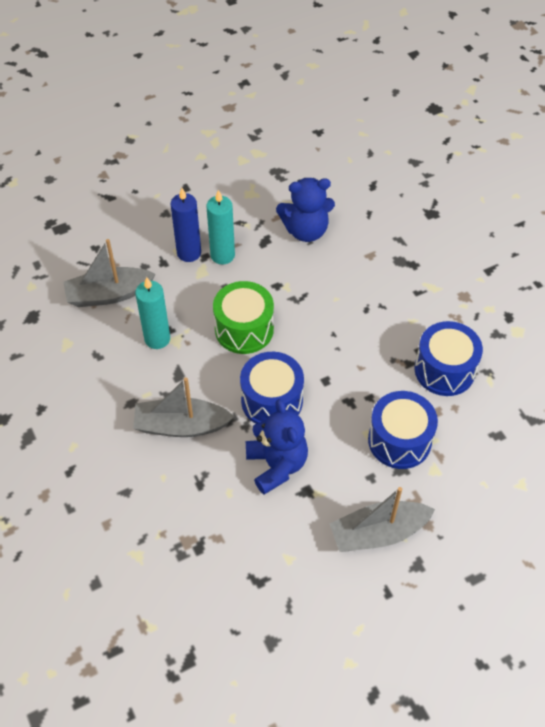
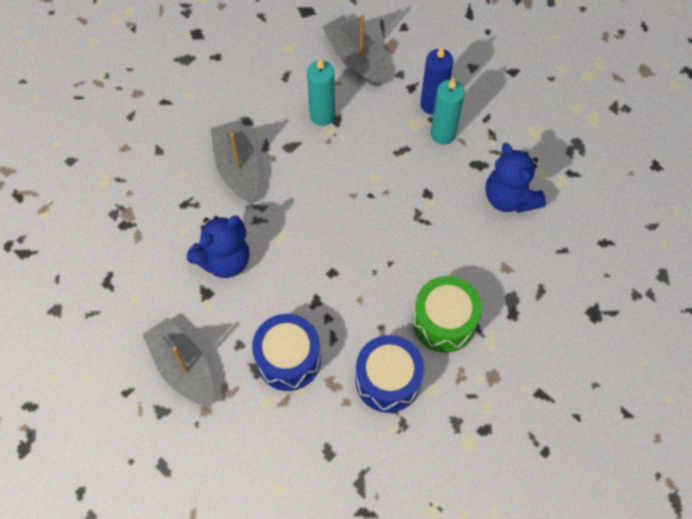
camera: 70 degrees right, 10 degrees up
(244, 329) = (362, 182): green drum -> green drum (444, 322)
(272, 401) = (291, 233): blue drum -> none

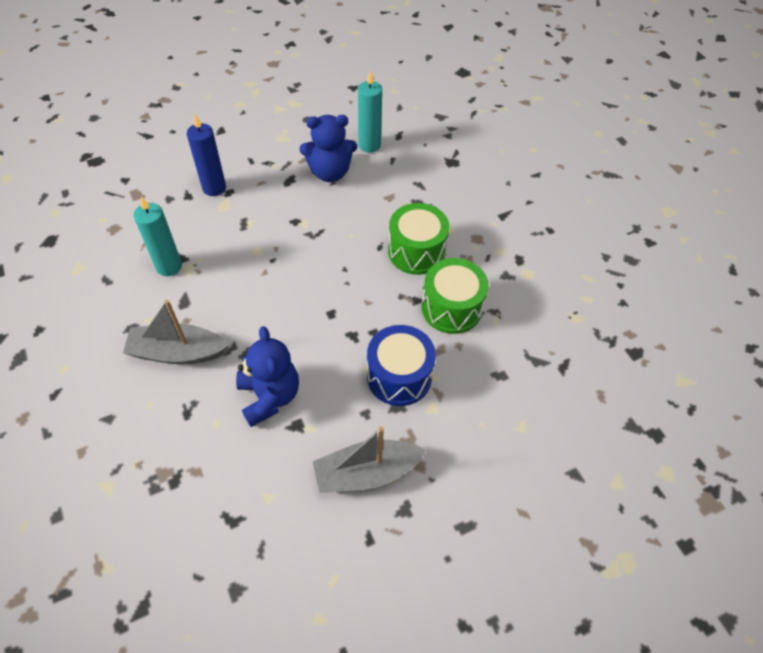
camera: 70 degrees left, 10 degrees down
(355, 58) = (129, 223): grey boat -> none
(388, 380) = (451, 308): blue drum -> green drum
(443, 134) = (246, 191): turquoise candle -> turquoise candle (369, 145)

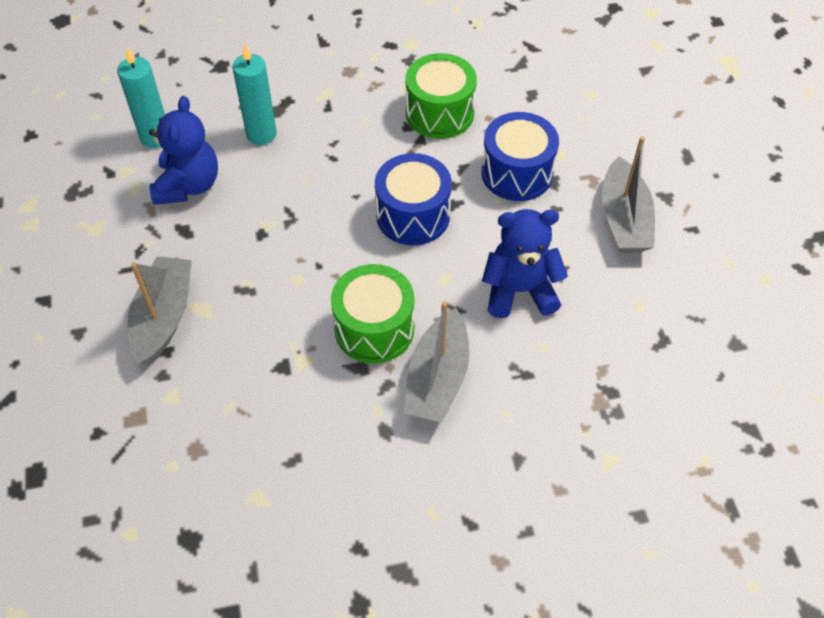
camera: 75 degrees left, 0 degrees up
(169, 266) = (293, 381): turquoise candle -> turquoise candle (261, 134)
(214, 188) = (164, 317): blue candle -> grey boat
(333, 309) = (413, 215): none -> blue drum
(416, 252) = (351, 126): green drum -> green drum (374, 328)

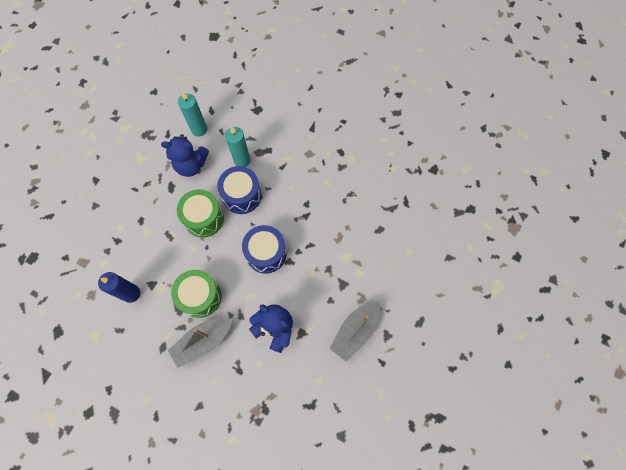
camera: 40 degrees right, 15 degrees up
(164, 317) = (129, 224): grey boat -> none
(188, 185) = (191, 165): blue teddy bear -> blue teddy bear turned 45 degrees clockwise
(262, 400) = (131, 293): none -> blue candle
(439, 113) = (327, 207): green drum -> green drum (204, 218)
(517, 173) = (331, 267): blue drum -> blue drum (242, 195)

